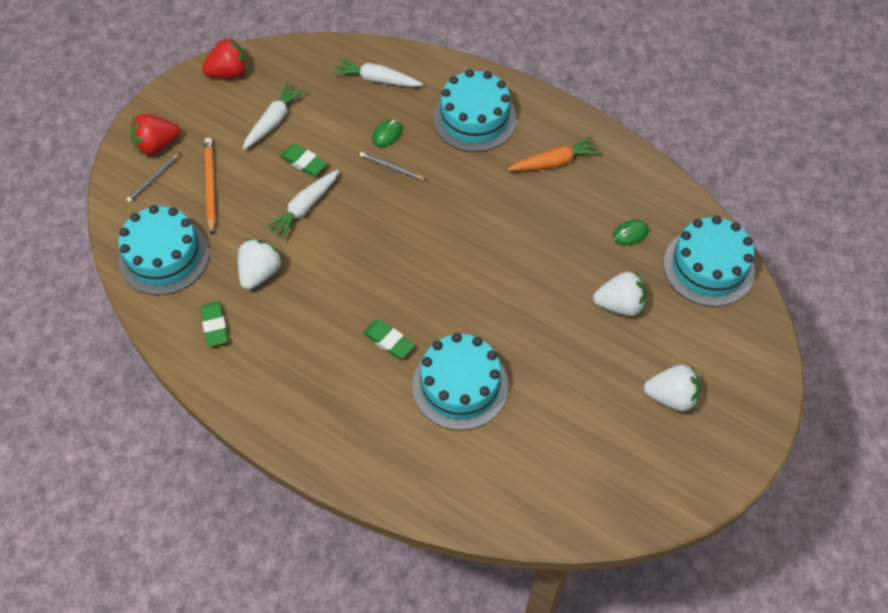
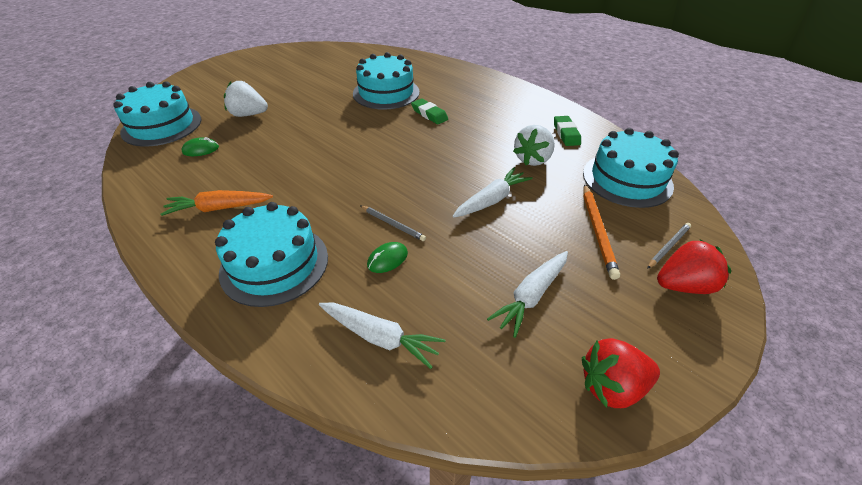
camera: 170 degrees left, 15 degrees down
(304, 162) = (491, 241): green eraser -> none
(671, 397) = (254, 78): white strawberry -> none

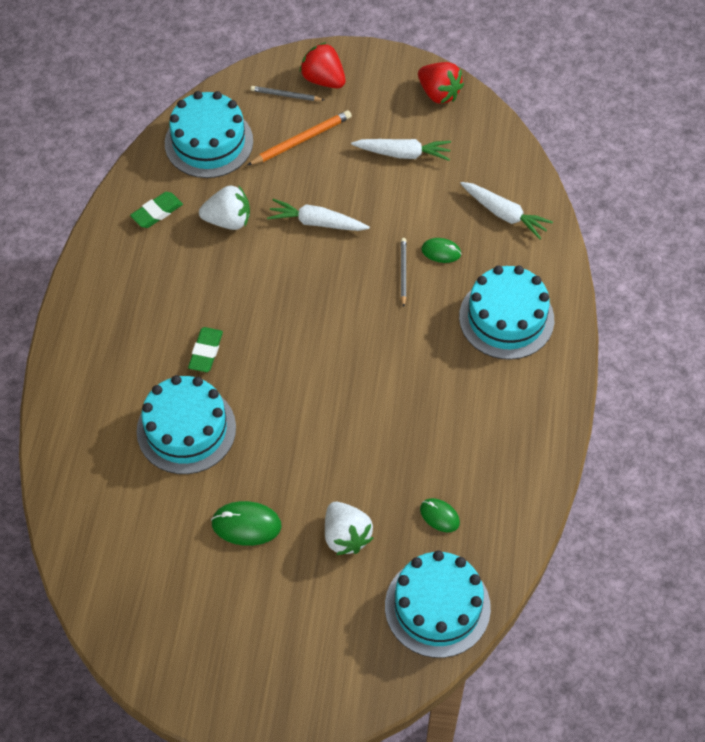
camera: 125 degrees left, 15 degrees up
(219, 208) = (492, 412): orange carrot -> none
(306, 90) = (246, 524): none -> green mouse
(380, 337) = (504, 214): white carrot -> white carrot turned 135 degrees clockwise

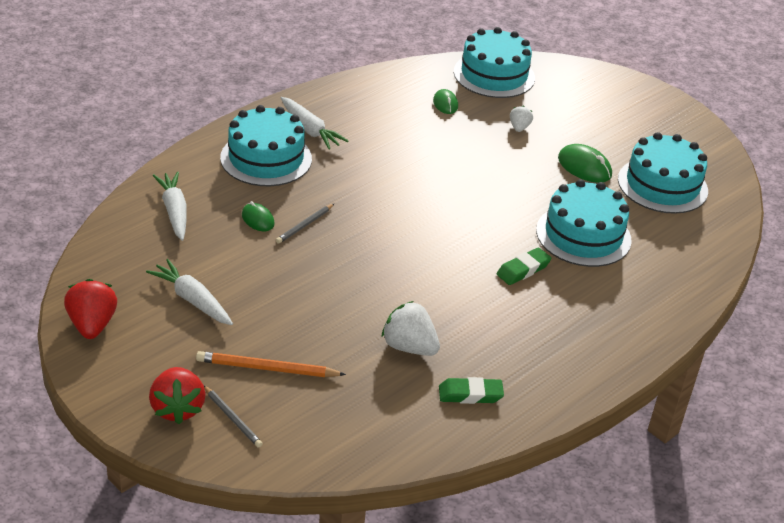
camera: 145 degrees left, 20 degrees down
(209, 142) = (357, 424): turquoise cake -> turquoise cake (662, 185)
(316, 222) = (332, 298): white carrot -> white carrot (310, 130)
(346, 536) = (519, 128): white strawberry -> white strawberry, size x0.57

